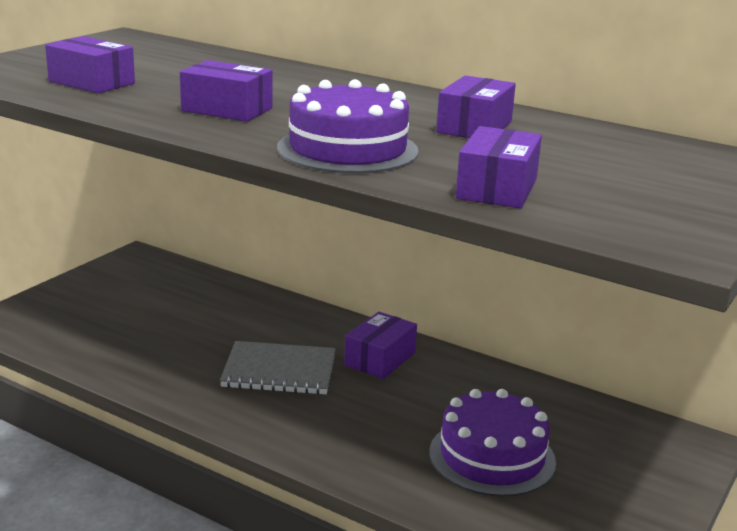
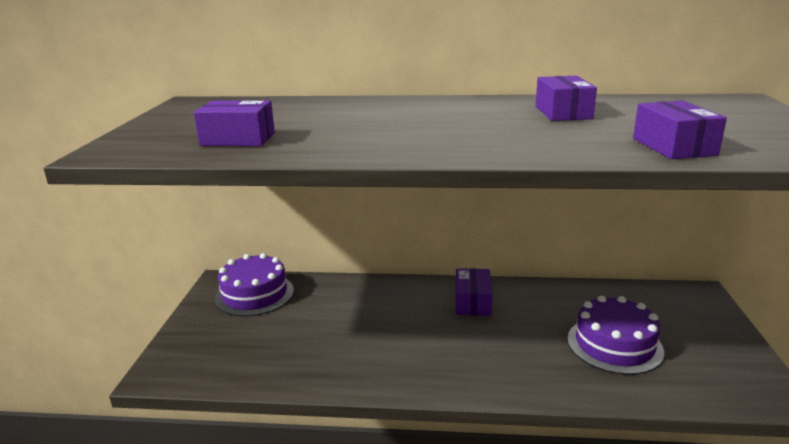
camera: 25 degrees left, 0 degrees up
(227, 109) = (385, 136): purple box -> none
(279, 371) = (419, 335): grey notebook -> none
(347, 149) = (528, 144): purple cake -> purple cake (254, 294)

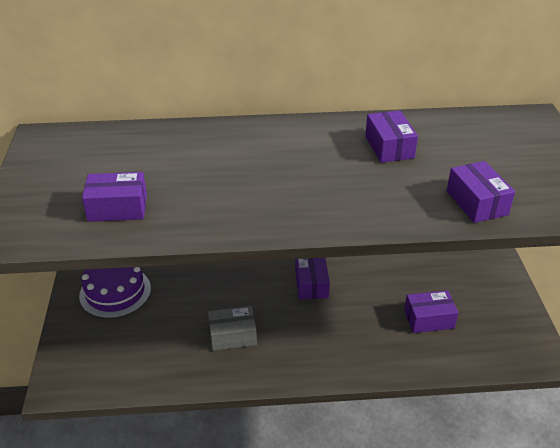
camera: 10 degrees left, 15 degrees up
(372, 342) = (232, 336): none -> grey box
(614, 345) = (429, 319): purple cake -> purple box

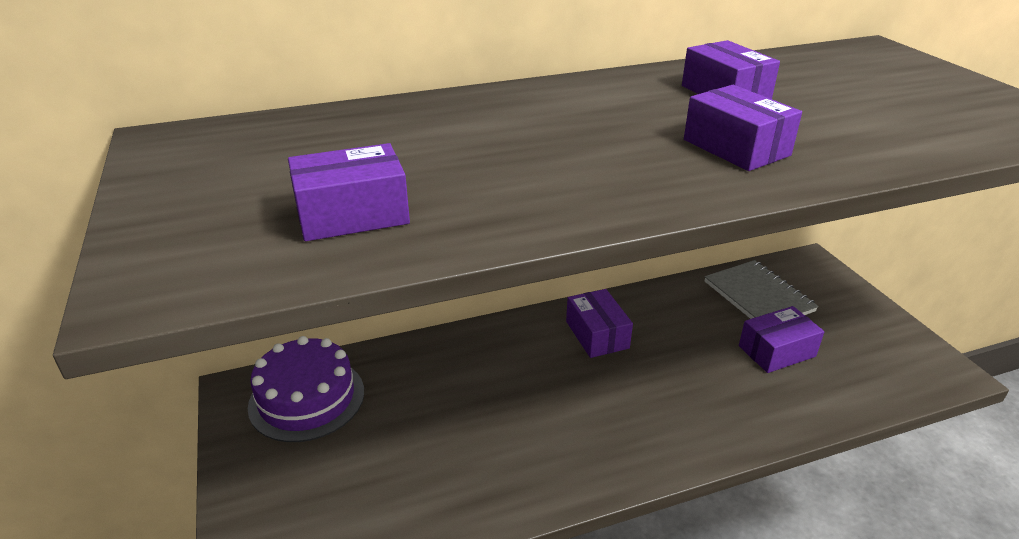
camera: 15 degrees left, 5 degrees down
(232, 336) = (517, 428): grey box -> none
(440, 277) = (758, 296): none -> grey notebook
(476, 203) = (906, 136): purple box -> purple box (736, 147)

